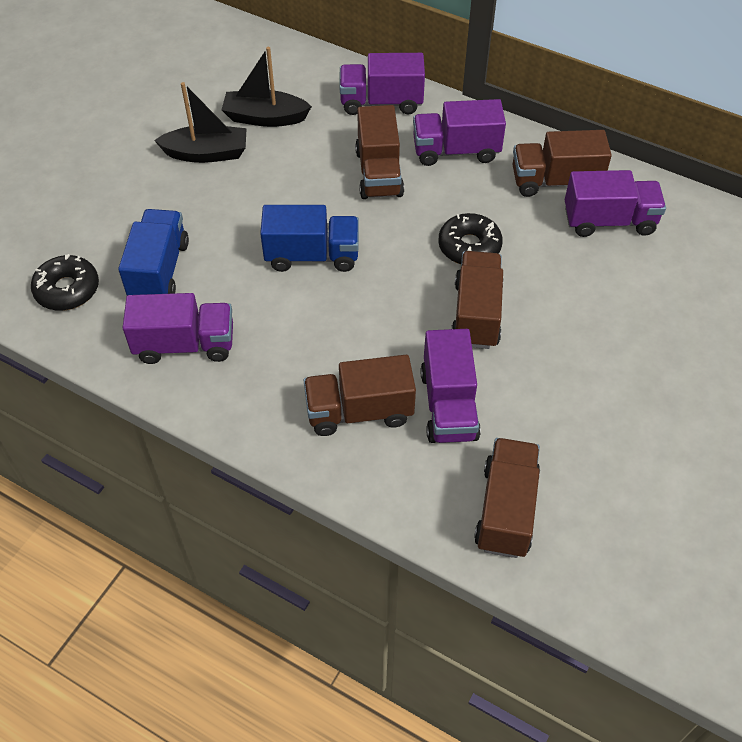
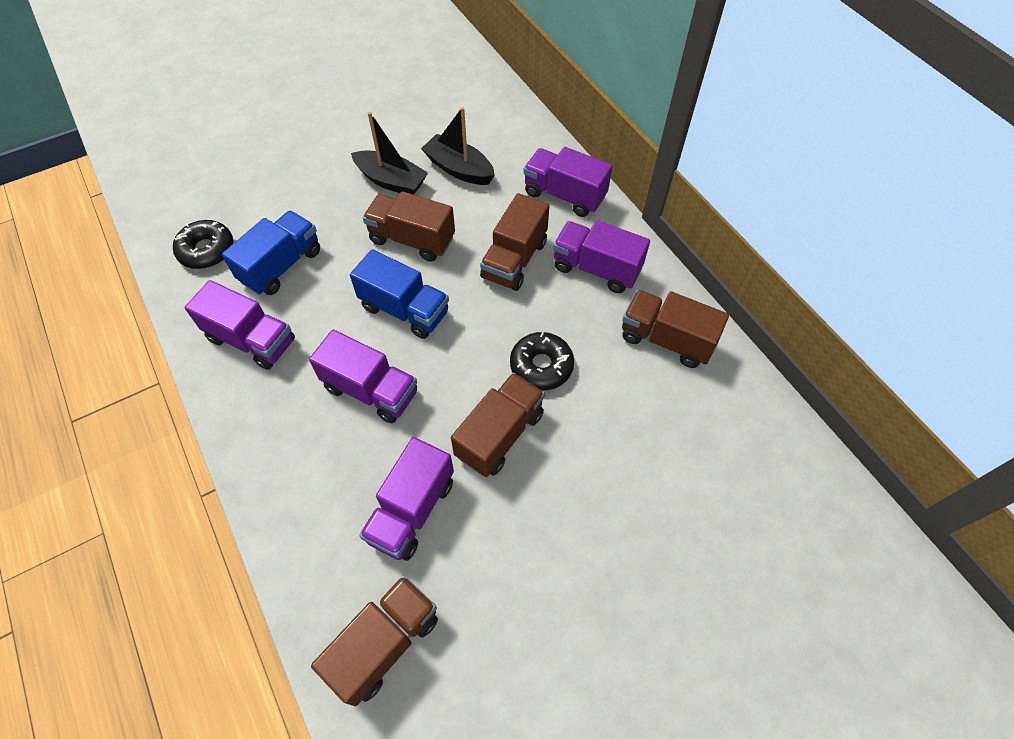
camera: 30 degrees right, 5 degrees up
(359, 411) = (335, 474): brown truck -> brown truck (412, 240)
(609, 221) = (689, 404): purple truck -> purple truck (371, 390)

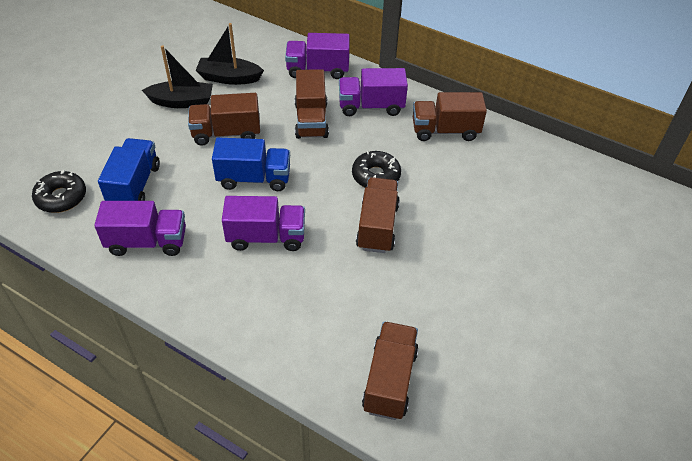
camera: 30 degrees left, 10 degrees down
(412, 510) = (350, 296): purple truck -> none

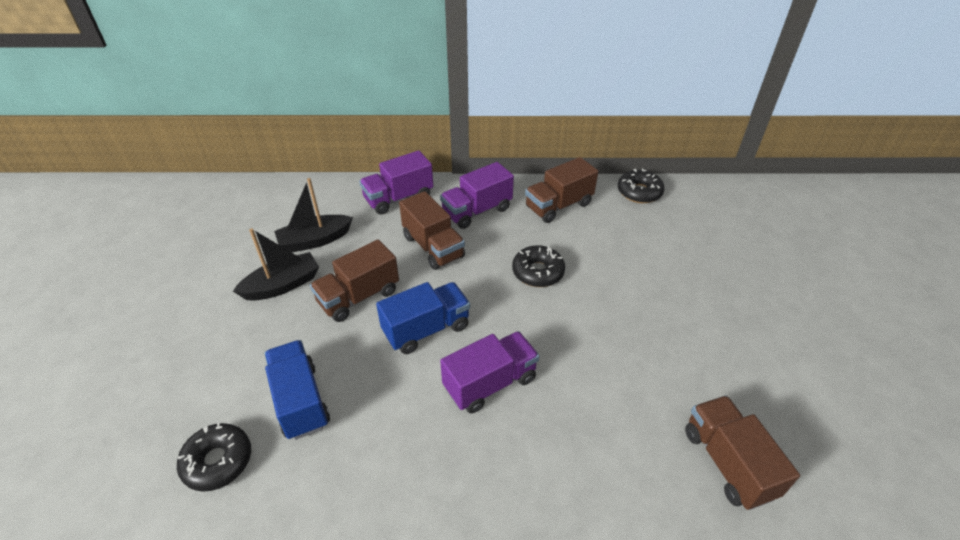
camera: 30 degrees left, 5 degrees down
(147, 242) = (367, 458): purple truck -> none
(377, 226) = (581, 318): brown truck -> none
(532, 150) = (639, 192): none -> black donut

